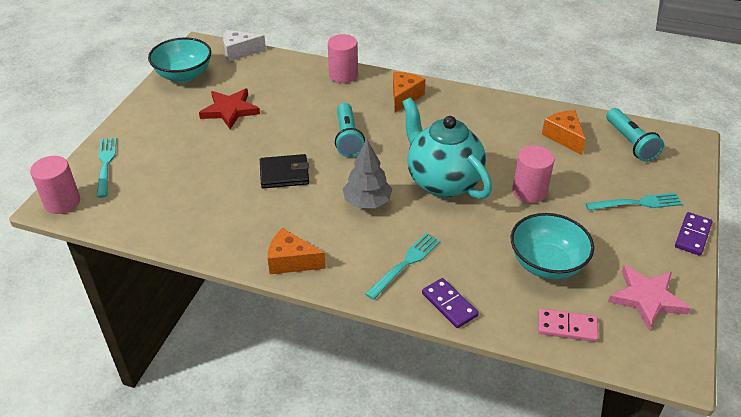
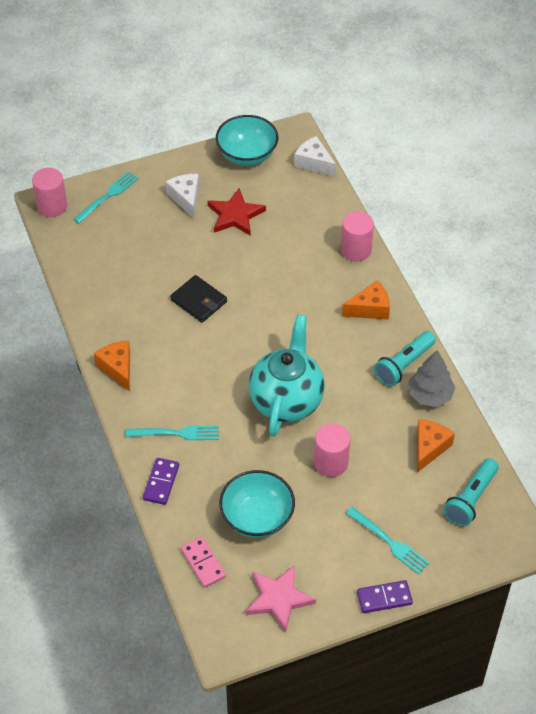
camera: 50 degrees right, 10 degrees up
(175, 125) = (186, 198): none -> white cheese
(347, 138) = (278, 309): turquoise flashlight -> turquoise flashlight (404, 365)
(367, 202) = (217, 370): grey tree -> grey tree (430, 395)

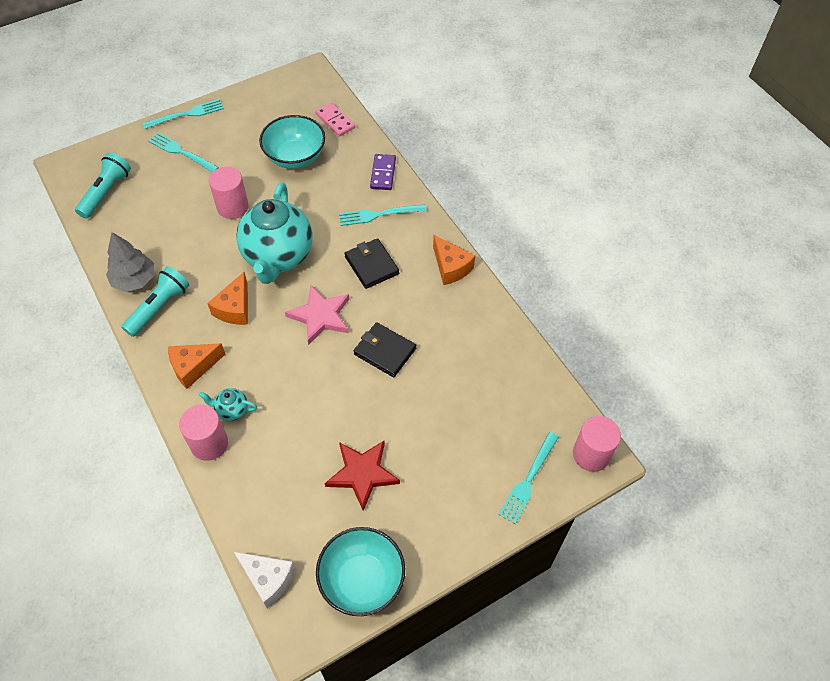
camera: 170 degrees right, 5 degrees up
(186, 198) = (429, 491): white cheese -> none
(194, 380) = (371, 265): none -> black wallet
(278, 599) = (271, 105): pink star -> pink star (320, 316)
(337, 271) = (231, 410): none -> turquoise teapot
(384, 598) = (187, 114): purple domino -> turquoise fork
(429, 448) = (140, 230): orange cheese -> orange cheese (235, 308)

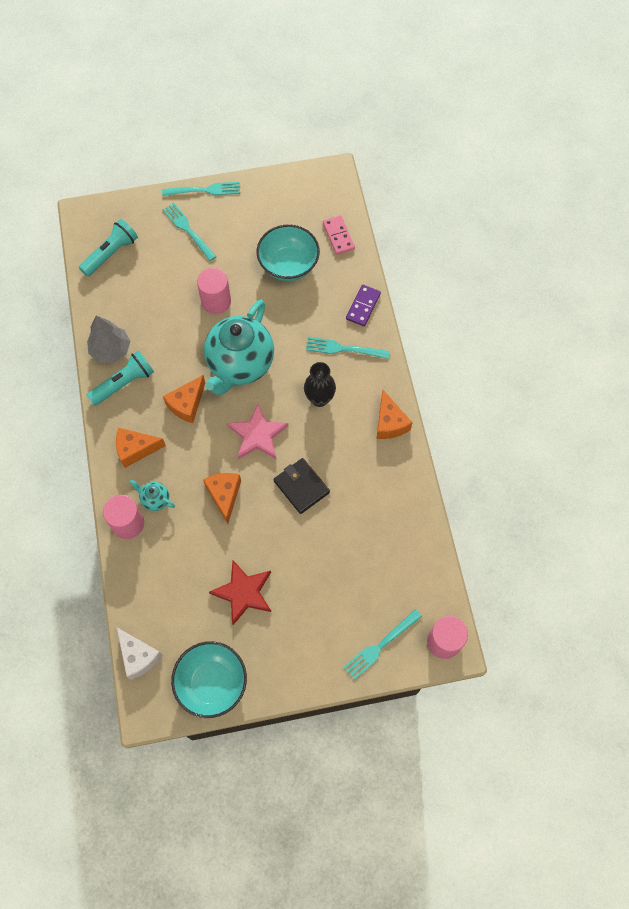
camera: 20 degrees right, 10 degrees up
(306, 383) = (224, 495): none -> orange cheese
(371, 265) = (319, 399): black wallet -> black vase

